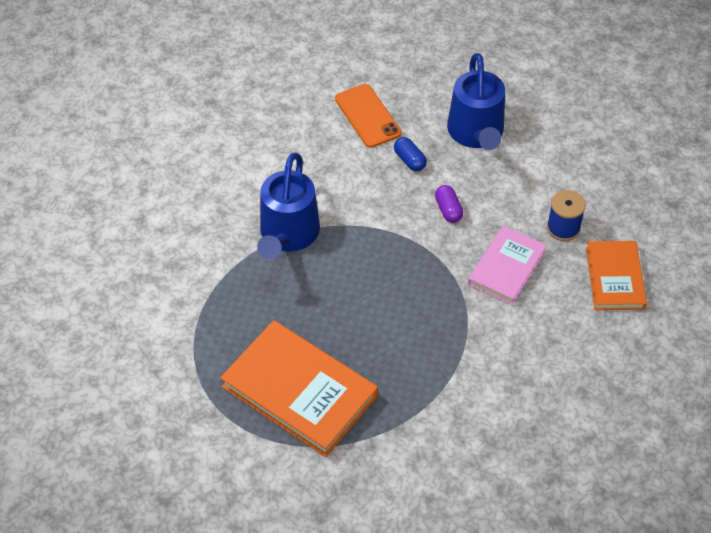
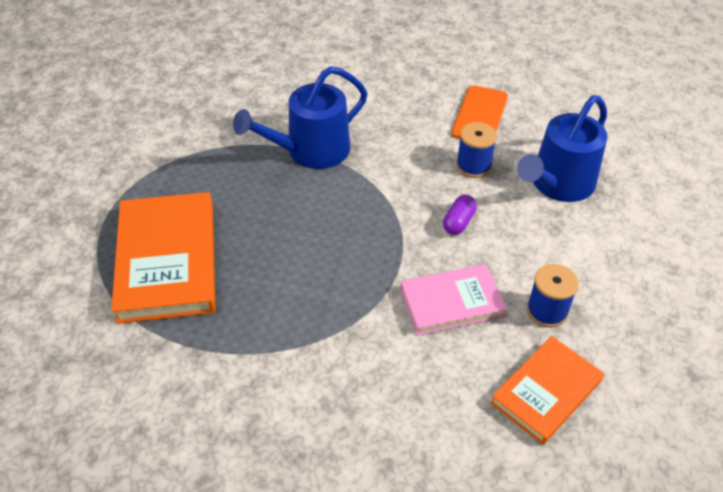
camera: 45 degrees right, 5 degrees down
(409, 160) = (473, 166): blue capsule -> blue spool

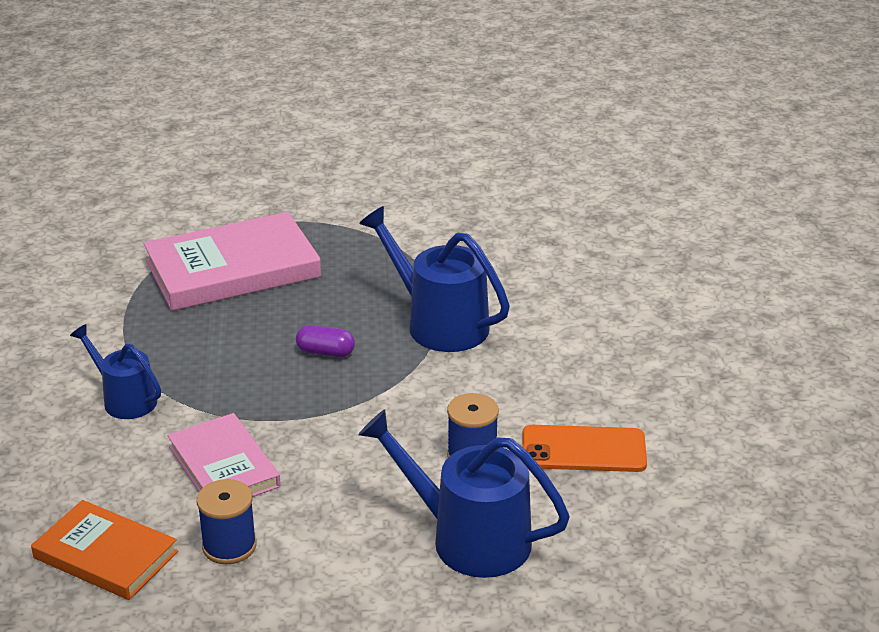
camera: 75 degrees right, 15 degrees down
(167, 261) = (233, 269): orange book -> pink book
(340, 360) = (125, 399): none -> blue watering can
(458, 222) = (359, 456): purple capsule -> purple capsule (325, 352)

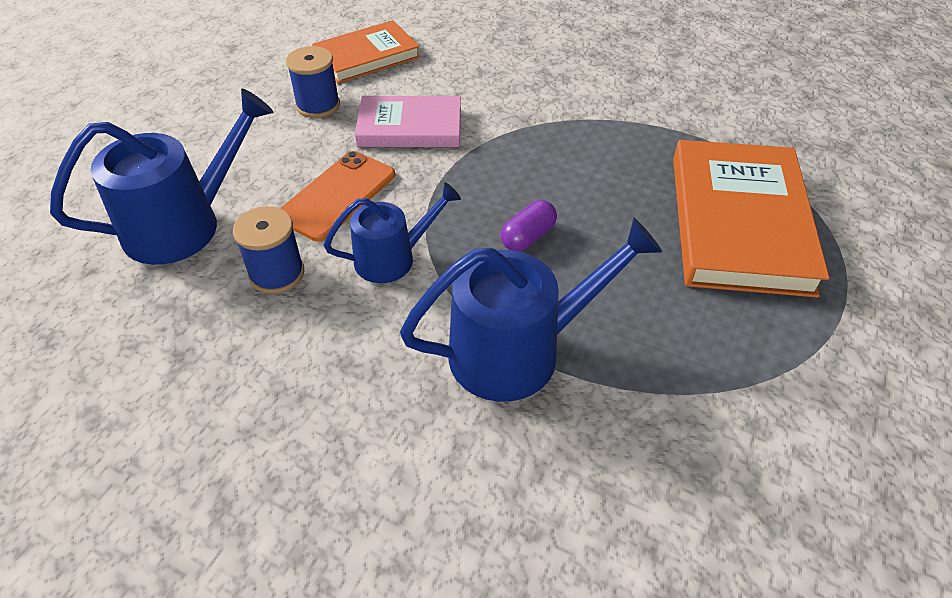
camera: 120 degrees right, 15 degrees up
(125, 399) = (544, 102): blue watering can -> blue watering can (392, 258)
(233, 269) = (739, 222): pink book -> orange book
(583, 450) = (197, 365): orange phone -> orange phone (337, 195)

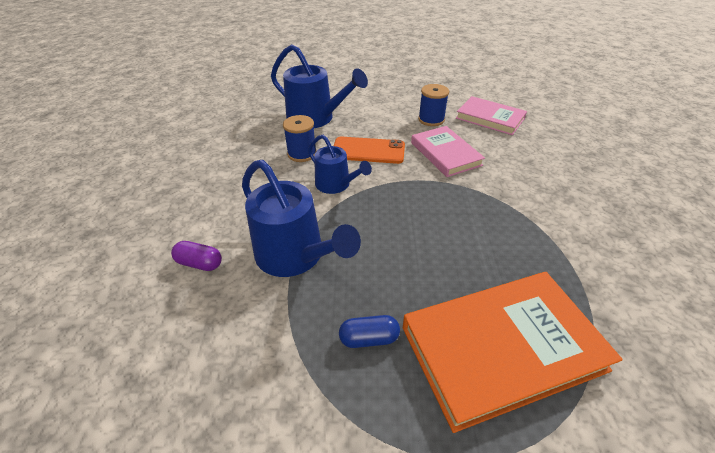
camera: 65 degrees right, 5 degrees down
(367, 56) = (490, 118): orange book -> pink book
(528, 237) = (391, 231): purple capsule -> purple capsule (199, 263)
(689, 320) = (369, 338): none -> blue capsule

